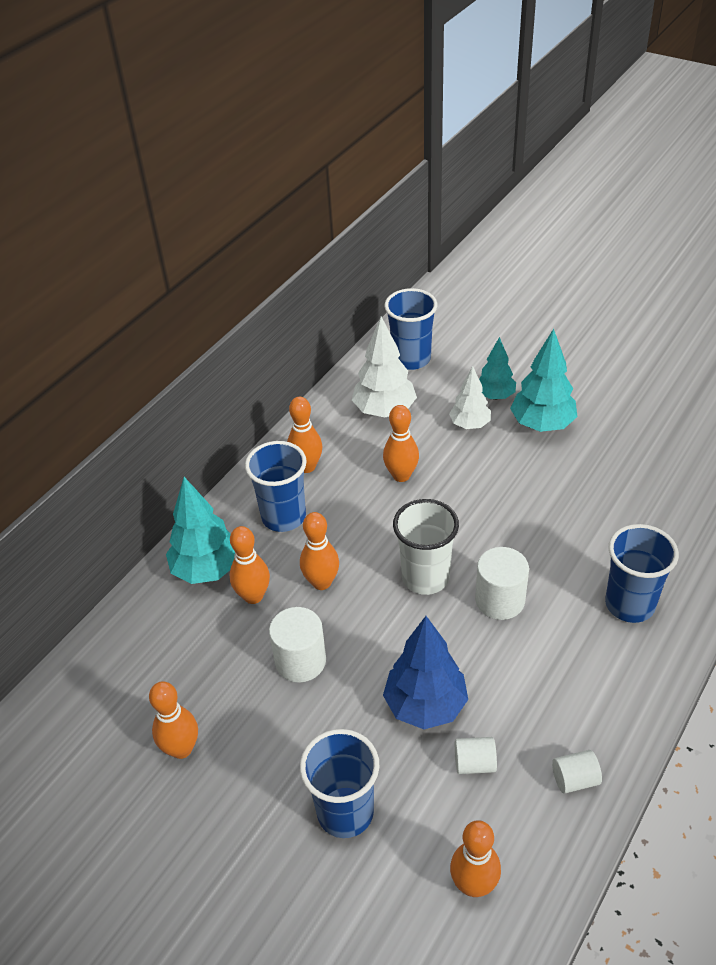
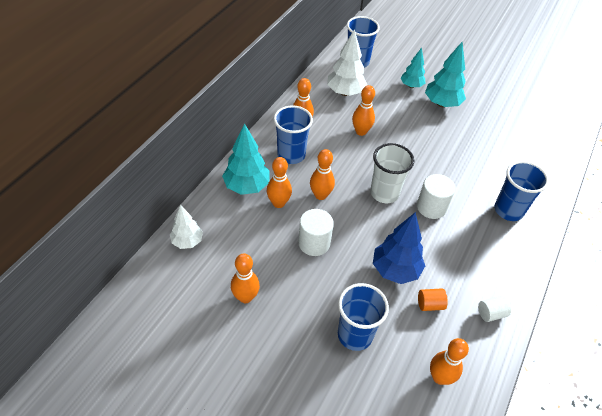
camera: 10 degrees left, 5 degrees up
(469, 425) = (398, 102): white tree -> white tree (187, 241)
(474, 763) = (430, 304): white cylinder -> orange cylinder

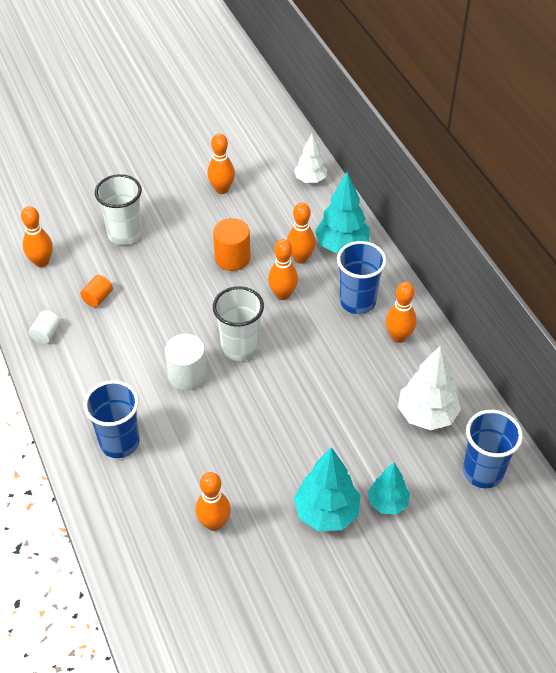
camera: 130 degrees right, 0 degrees up
(314, 243) = (232, 258): white cylinder -> orange cylinder
(355, 335) = (125, 234): blue cup -> white cup
(361, 131) = (344, 386): orange bowling pin -> orange bowling pin (214, 523)
(395, 270) = (151, 297): blue tree -> none

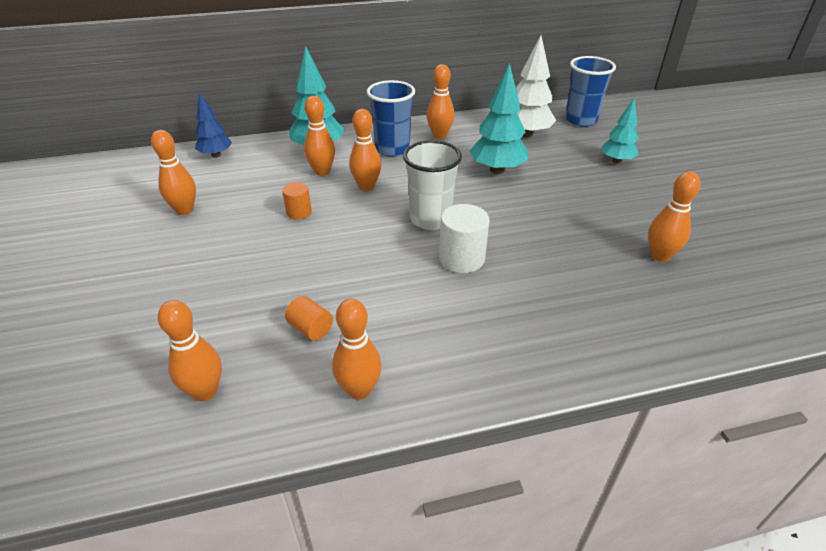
camera: 80 degrees left, 10 degrees down
(46, 334) = (359, 390): white cylinder -> orange bowling pin
(119, 442) = (559, 321): blue cup -> none
(125, 234) = (205, 295): white cup -> none
(232, 258) = (299, 212): orange cylinder -> orange cylinder, size x0.61
(310, 180) = (216, 155): white tree -> blue tree
(326, 513) = (633, 190): turquoise tree -> turquoise tree (497, 170)

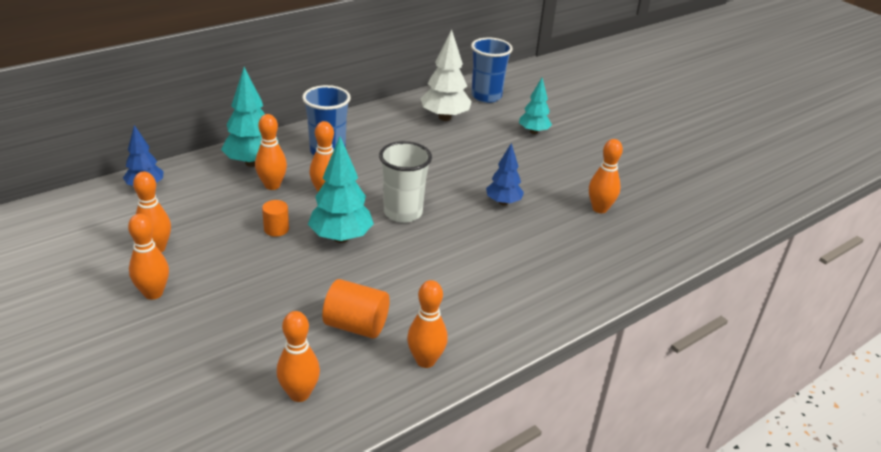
camera: 25 degrees left, 5 degrees down
(311, 329) = (356, 325): orange cylinder -> orange cylinder, size x1.65
(439, 135) = (365, 130): orange bowling pin -> orange bowling pin (153, 293)
(461, 258) = (448, 242): white cylinder -> none
(497, 170) = (436, 157): turquoise tree -> turquoise tree (341, 238)
(545, 228) = (503, 202): none -> blue tree

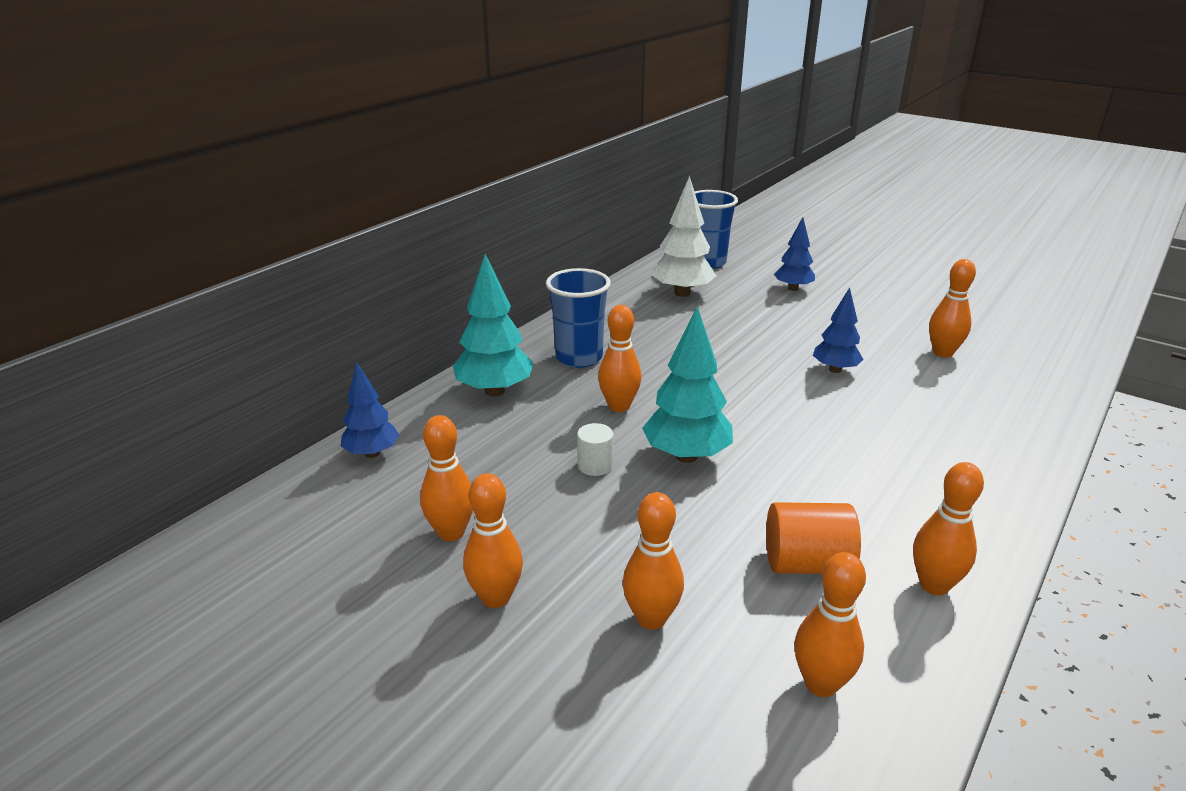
camera: 15 degrees left, 5 degrees down
(272, 185) = (544, 413): orange bowling pin -> orange bowling pin (651, 618)
(276, 229) = (595, 465): orange cylinder -> white cylinder
(403, 213) = (733, 408): white cup -> none
(533, 132) = (793, 288): turquoise tree -> blue tree

